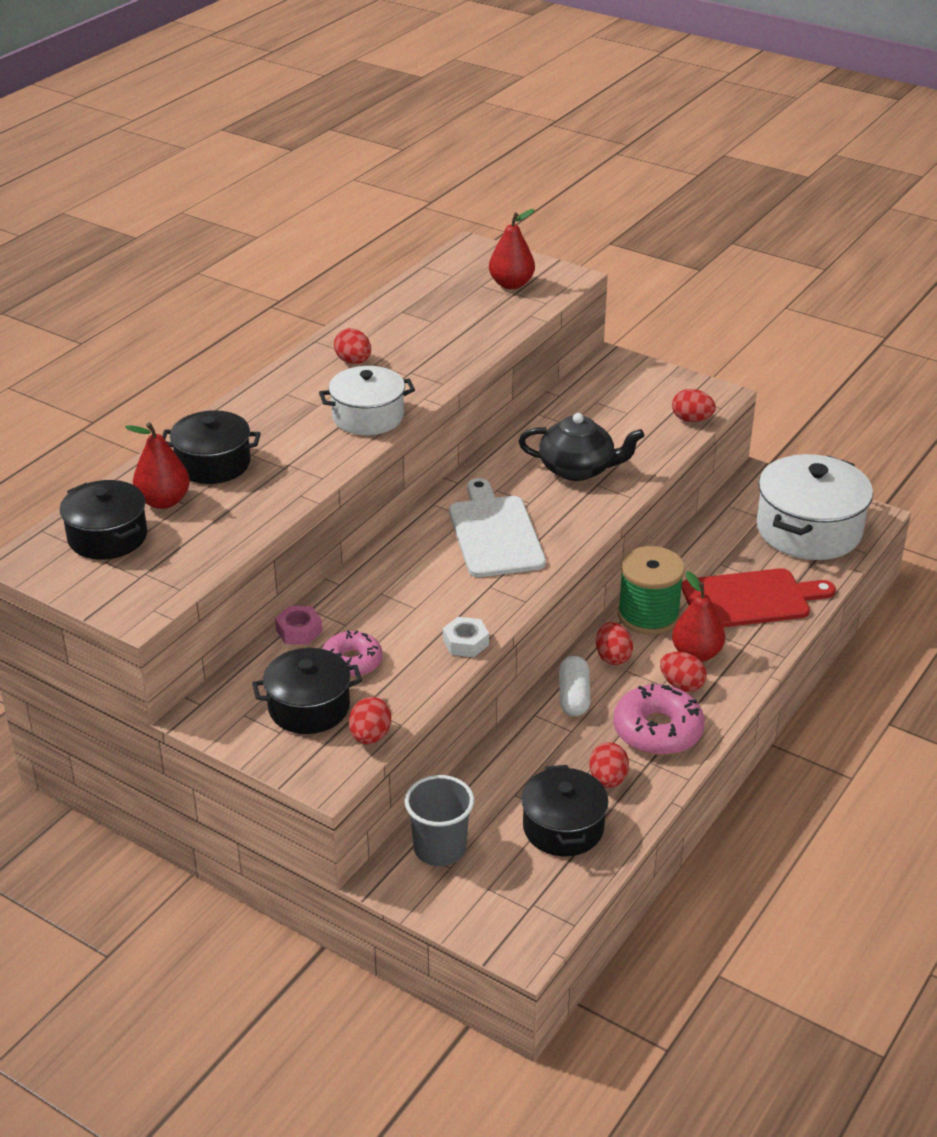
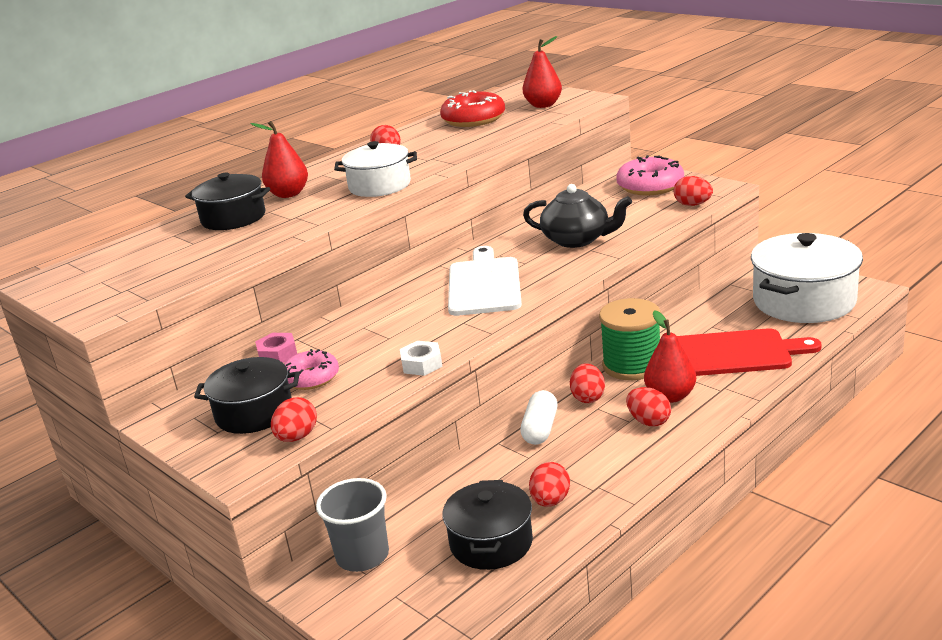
camera: 15 degrees right, 10 degrees down
(107, 537) = (115, 265): black pot -> none
(163, 501) = (177, 242): red pear -> red pear (288, 194)
(435, 305) = (473, 119): none -> red donut
(657, 730) = (614, 459): pink donut -> pink donut (650, 186)

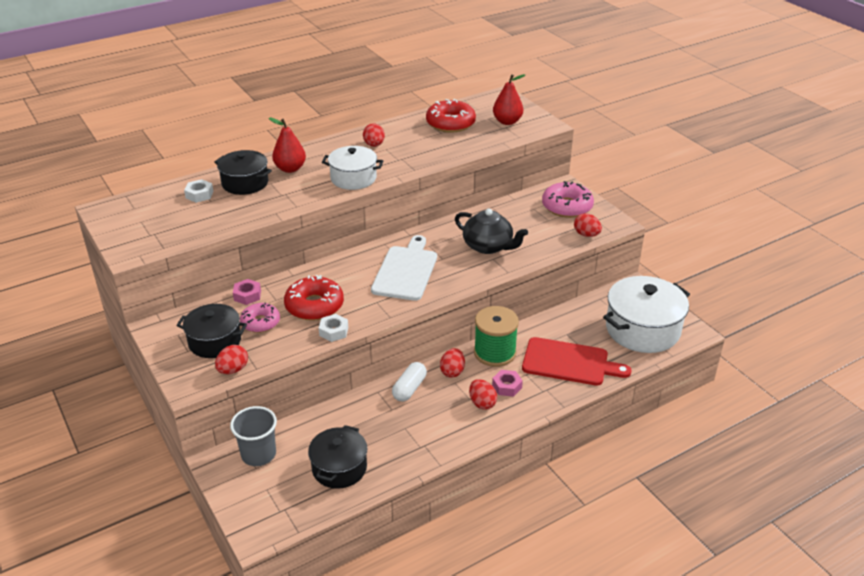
camera: 10 degrees right, 10 degrees up
(174, 240) = (199, 195): none -> white nut
(379, 344) = (314, 306): none -> red donut
(550, 501) = (389, 447): red egg -> none
(670, 396) = (507, 386): red pear -> pink nut

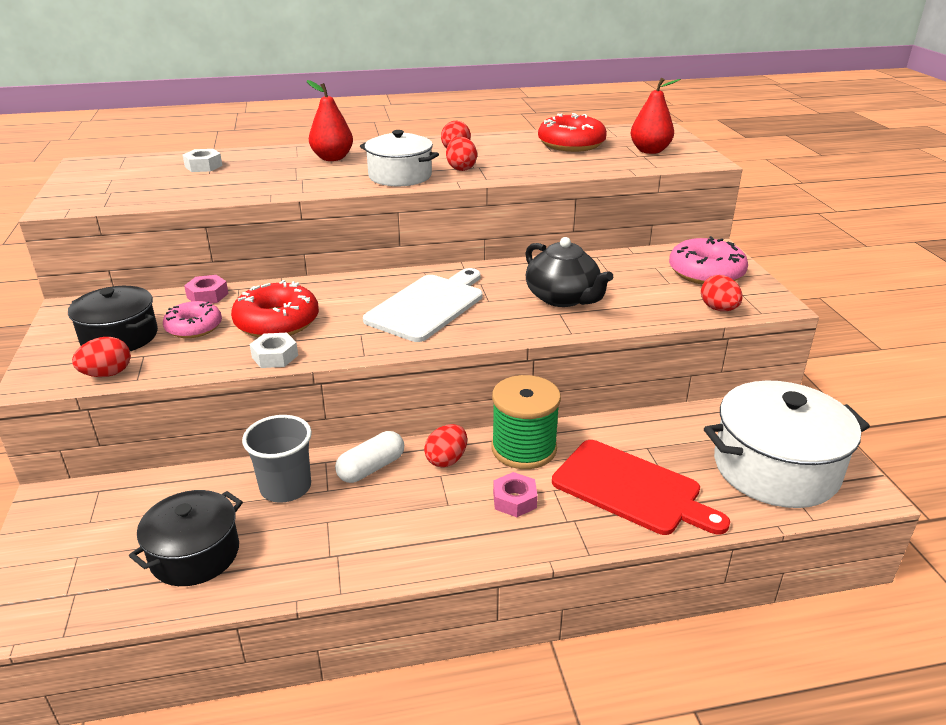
camera: 20 degrees right, 5 degrees down
(245, 183) = (266, 163): black pot -> none
(258, 454) = (108, 504): grey cup -> grey cup (285, 487)
(482, 403) = (462, 515): red egg -> red egg (461, 168)

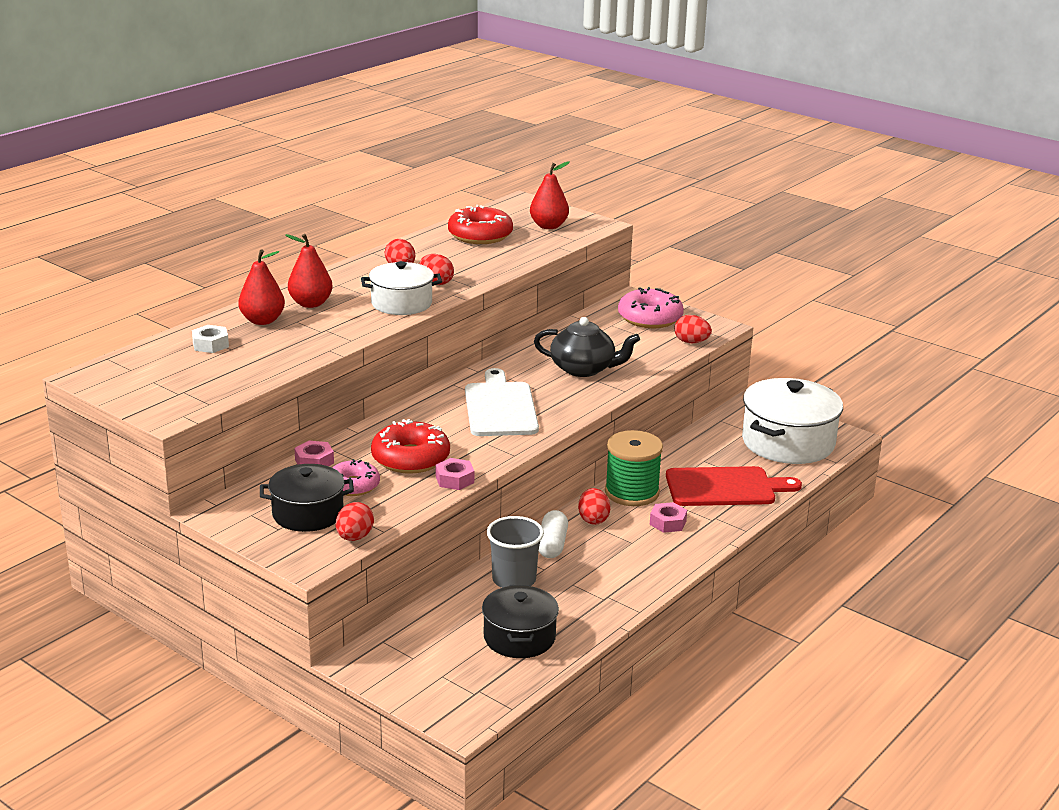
camera: 40 degrees left, 5 degrees down
(273, 160) = (262, 321): none -> red pear
(275, 356) = (454, 479): white nut -> pink nut

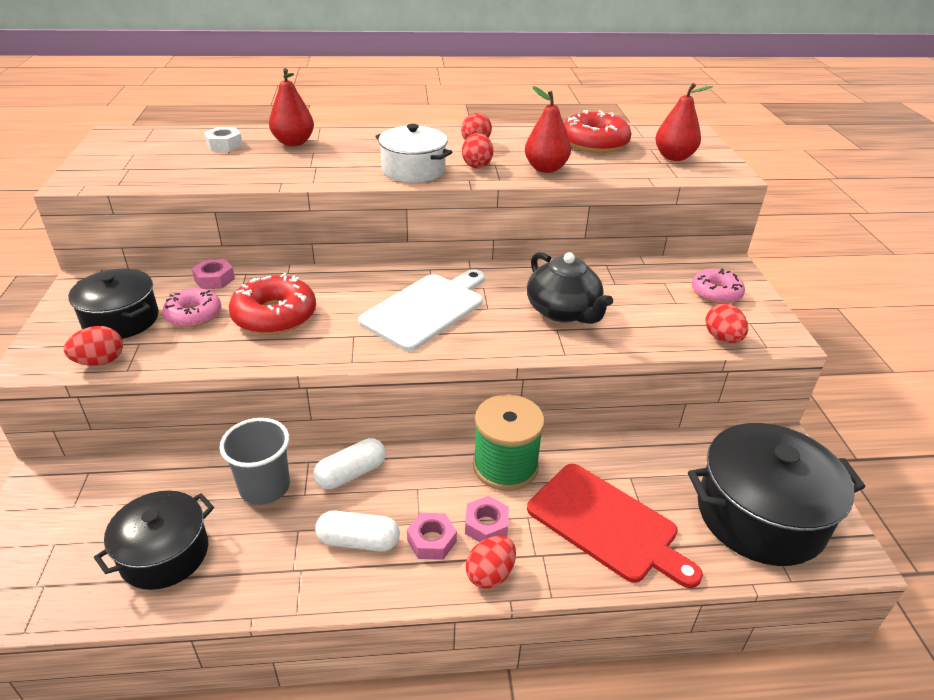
camera: 45 degrees right, 10 degrees up
(310, 304) = (351, 144): red pear -> red pear (545, 169)
(454, 479) = (264, 355): pink nut -> pink nut (431, 541)
(593, 519) = (426, 471): red egg -> red egg (490, 574)
(615, 568) = (358, 541): none -> white capsule
(650, 318) = (716, 293): pink donut -> pink donut, size x0.65
(788, 442) = (760, 515): white pot -> black pot

